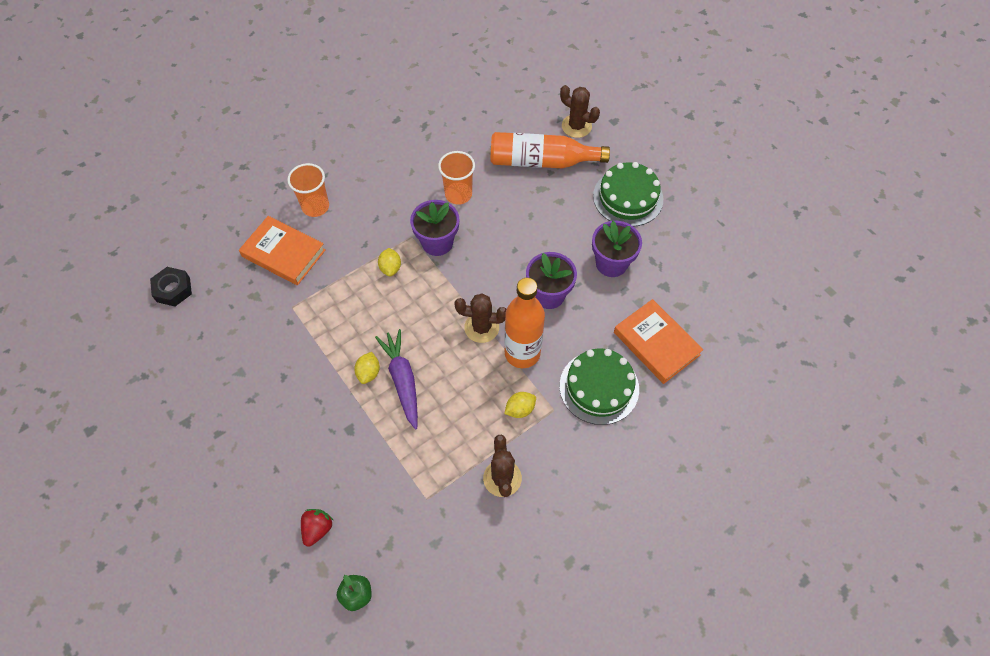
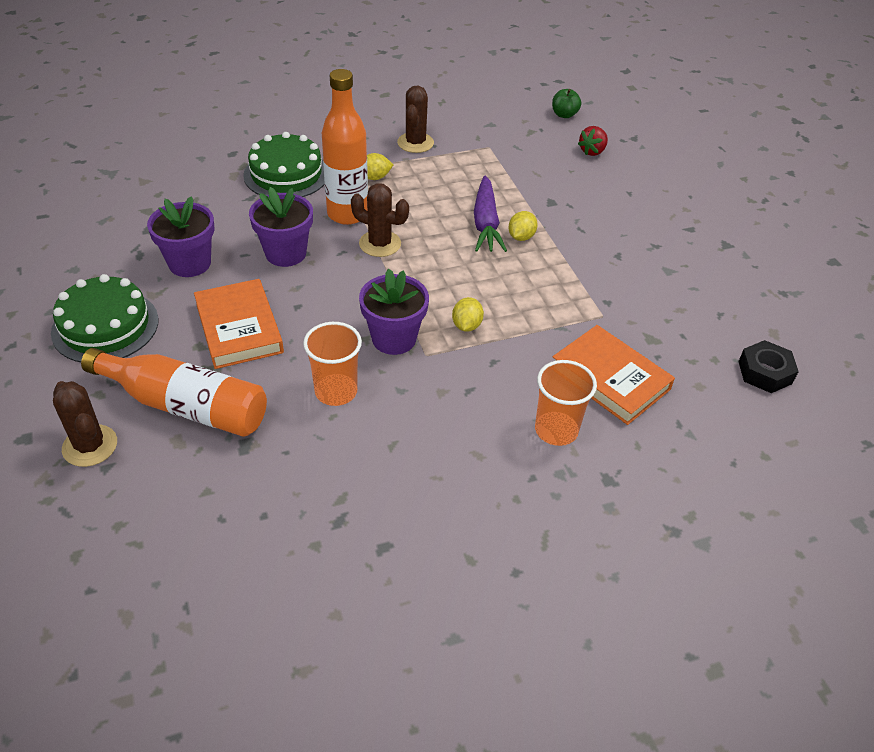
camera: 165 degrees left, 15 degrees down
(656, 343) = (202, 189): orange book -> orange book (239, 328)

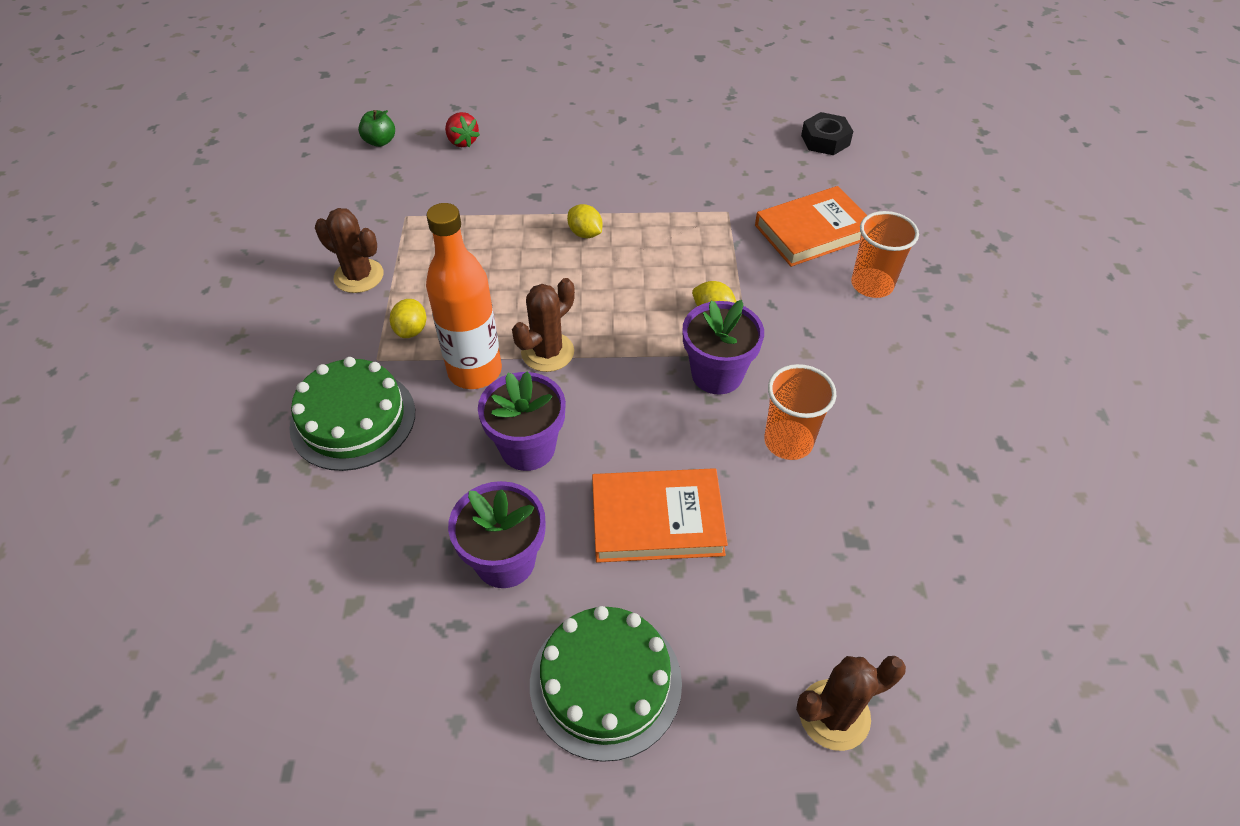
camera: 70 degrees left, 5 degrees up
(185, 405) = (782, 596): orange bottle -> none
(486, 223) = (549, 254): purple carrot -> none

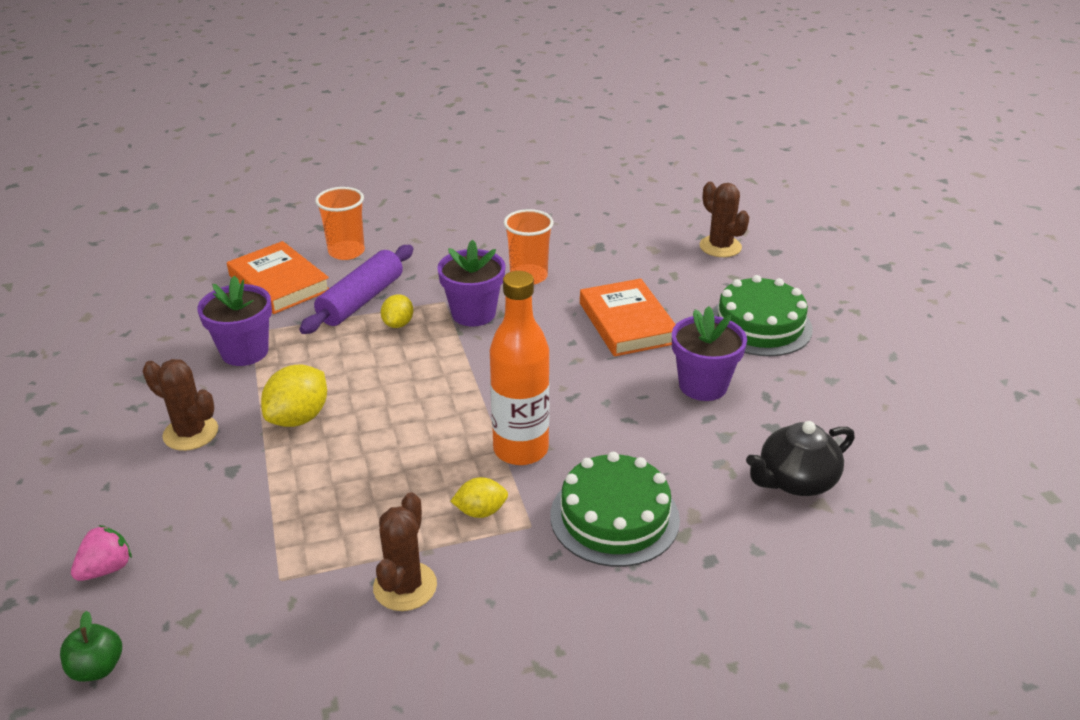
camera: 105 degrees left, 15 degrees down
(312, 593) = (795, 480): none -> black teapot
(462, 142) = (106, 569): red strawberry -> pink strawberry
(528, 448) = (594, 397): purple flower pot -> purple flower pot (245, 352)
(547, 352) = (480, 409): brown cactus -> brown cactus (190, 433)
(585, 234) = (299, 418): yellow lemon -> yellow lemon, size x1.63
(766, 287) = (361, 300): none -> purple rolling pin
(825, 140) = (130, 286): black nut -> none

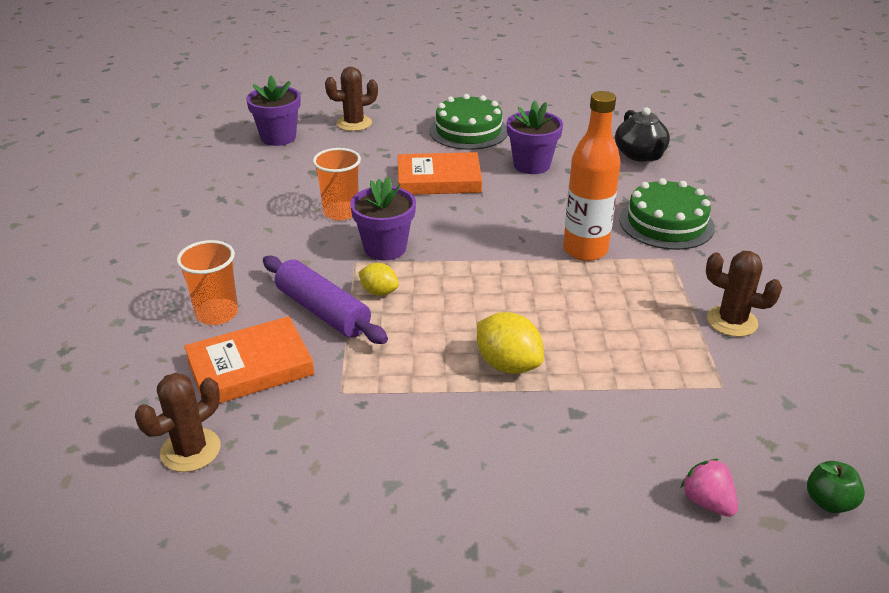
camera: 75 degrees left, 0 degrees up
(190, 433) = (510, 442): brown cactus -> brown cactus (190, 450)
(245, 352) = (378, 398): purple flower pot -> purple flower pot (278, 137)
(480, 511) = (653, 277): yellow lemon -> none

